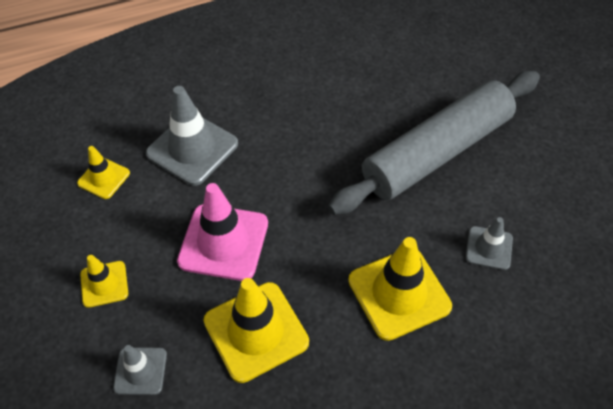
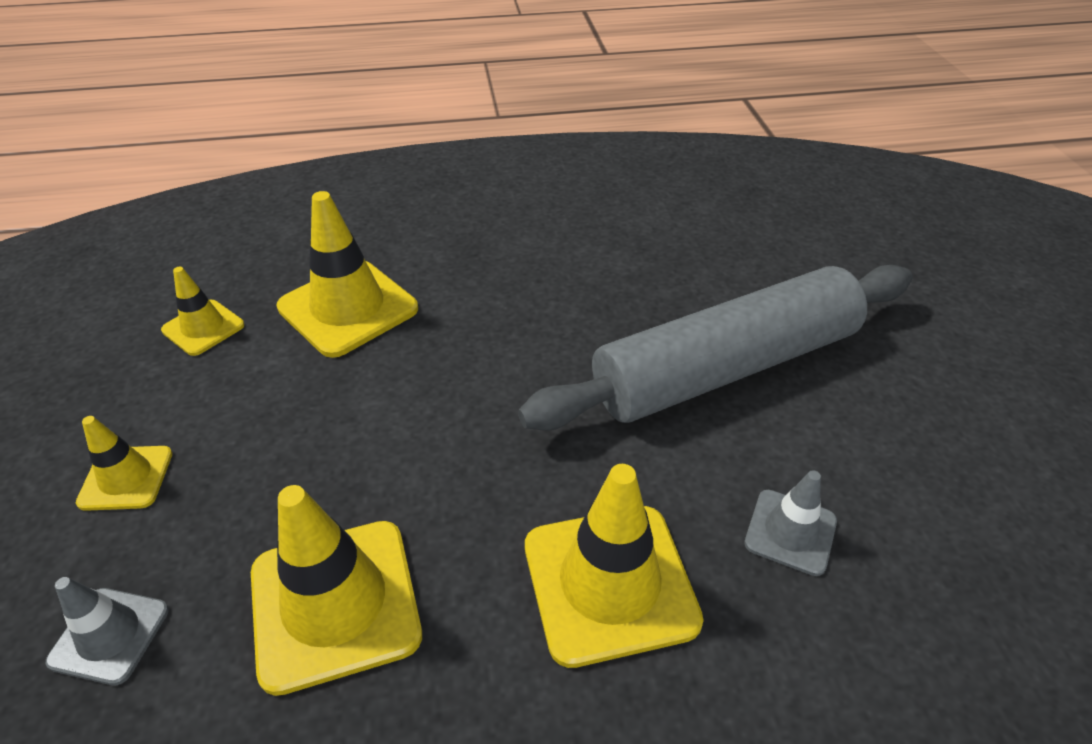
camera: 10 degrees right, 10 degrees down
(192, 149) = (348, 308): grey traffic cone -> yellow traffic cone
(223, 242) = (340, 446): pink traffic cone -> none

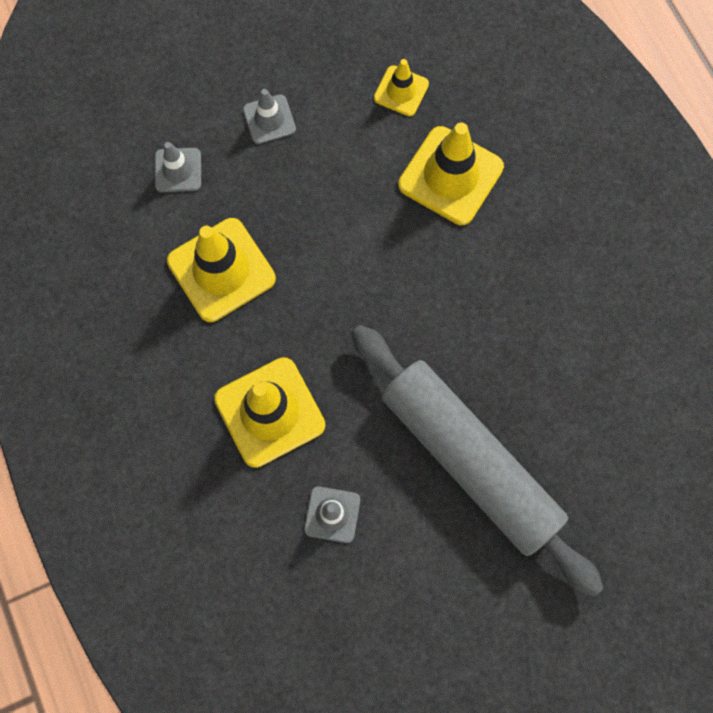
camera: 75 degrees right, 30 degrees up
(126, 478) = (269, 119): yellow traffic cone -> grey traffic cone

